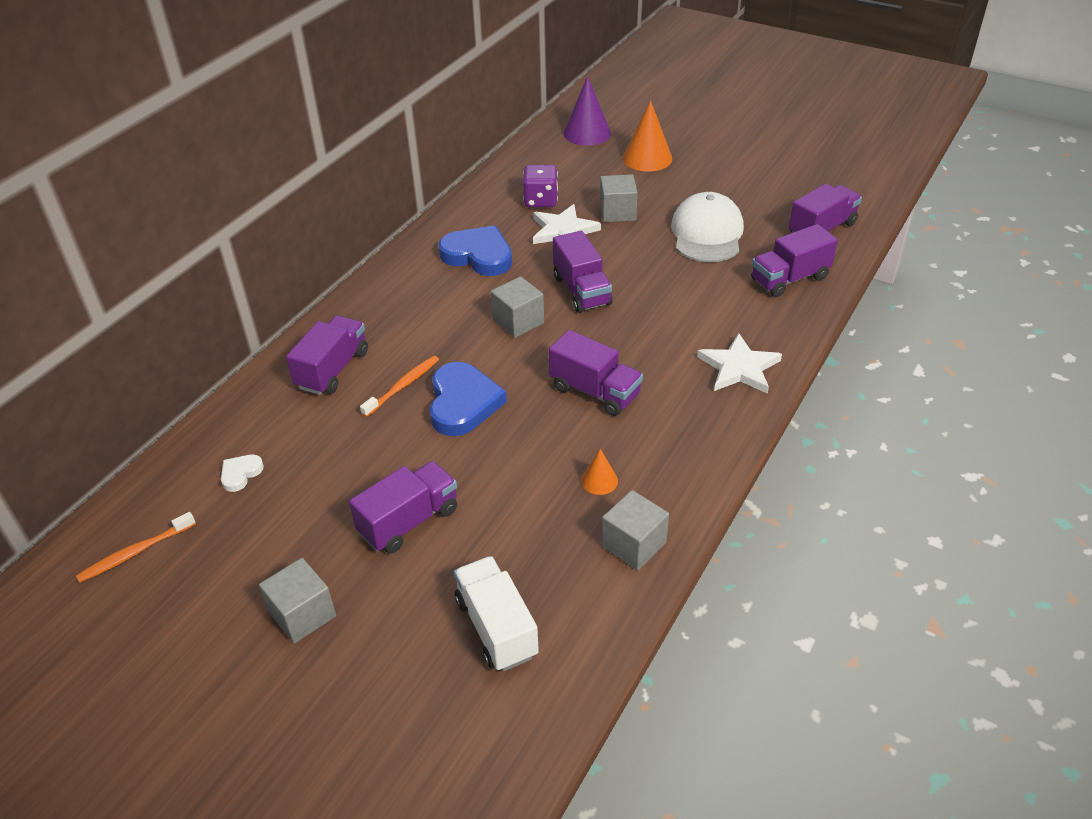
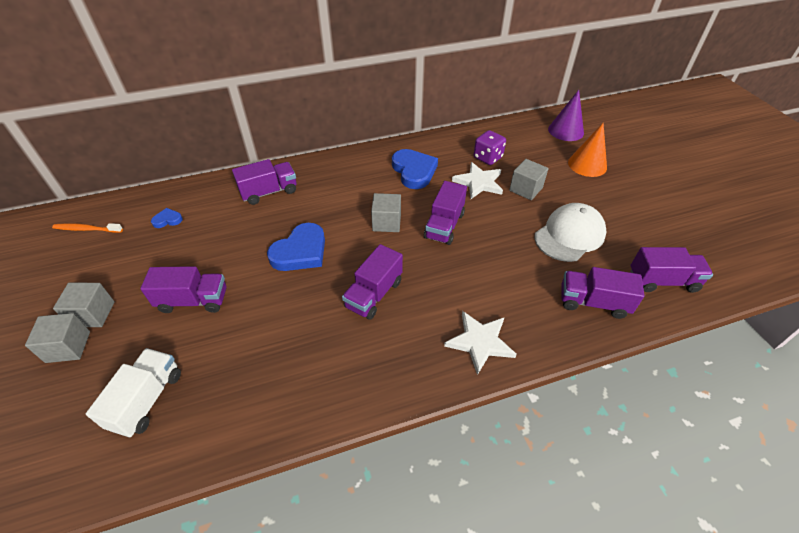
camera: 40 degrees right, 5 degrees up
(240, 474) = (167, 220): white heart -> blue heart
(402, 386) = (286, 222): orange toothbrush -> none
(595, 391) = (374, 294): purple truck -> purple truck turned 45 degrees clockwise
(599, 480) = (306, 353): orange cone -> none
(634, 544) = (271, 412): grey cube -> grey cube (68, 347)

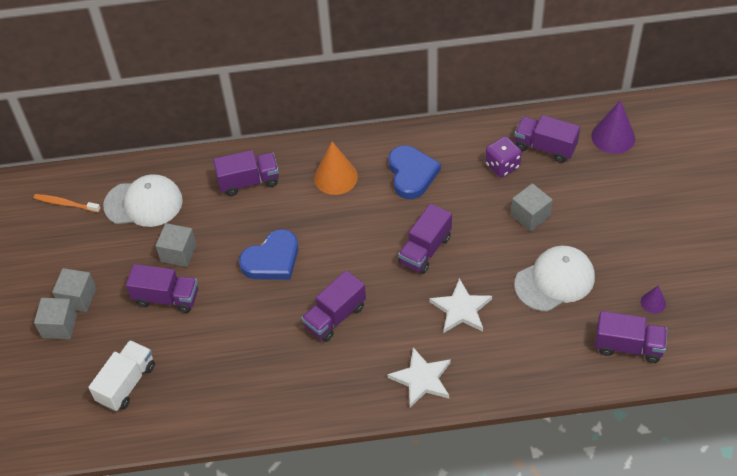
camera: 15 degrees right, 5 degrees up
(167, 220) = (143, 203): blue heart -> white cap
(386, 222) = (365, 237): grey cube -> grey cube (178, 253)
(478, 182) = (480, 199): white star -> white star (461, 309)
(587, 164) = (616, 191): orange cone -> orange cone (335, 177)
(593, 302) = (545, 357): purple truck -> purple truck (545, 147)
(663, 241) = (653, 302): none -> purple cone

